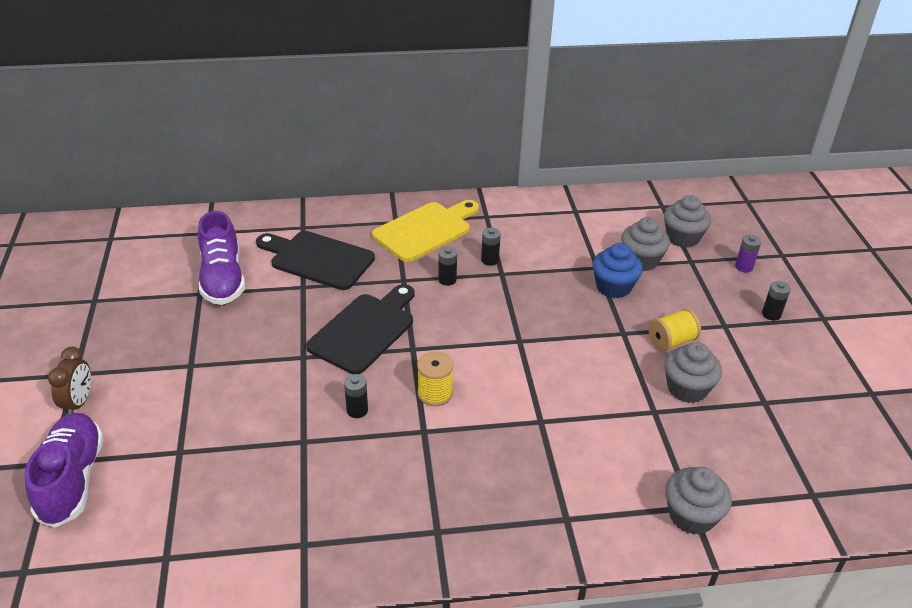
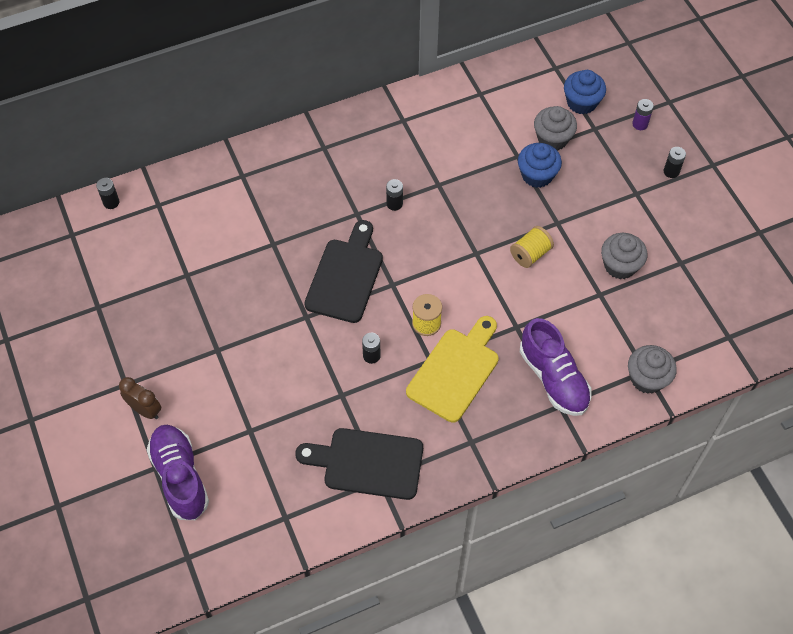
camera: 15 degrees left, 20 degrees up
(79, 403) = (145, 410): brown clock -> brown clock turned 45 degrees counterclockwise
(223, 279) = (199, 254): purple shoe -> purple shoe (553, 378)
(318, 259) = (273, 210): black cutting board -> black cutting board (367, 463)
(426, 230) = (355, 151): yellow cutting board -> yellow cutting board (455, 371)
(489, 260) = (423, 172): black battery -> black battery (111, 202)
(671, 341) = (597, 221): yellow spool -> yellow spool (530, 254)
(682, 238) = (581, 102): grey cupcake -> blue cupcake

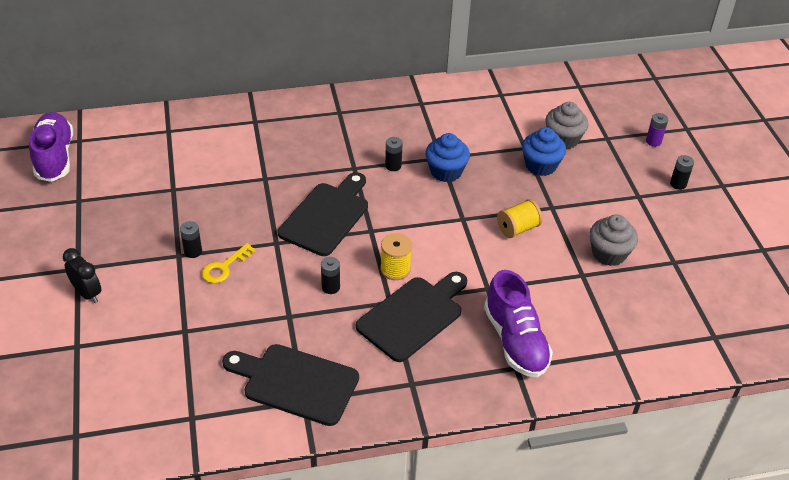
camera: 10 degrees right, 15 degrees down
(111, 202) = (125, 122): black battery -> black battery (193, 251)
(145, 410) = (87, 293): brown clock -> black clock
(180, 477) = (98, 359): purple shoe -> purple shoe (55, 157)
(265, 354) = (224, 267): none -> yellow key
(455, 371) = (413, 316): yellow cutting board -> black cutting board
(581, 102) = (598, 116): blue cupcake -> blue cupcake (446, 171)
(647, 378) = (617, 359): grey cupcake -> none

